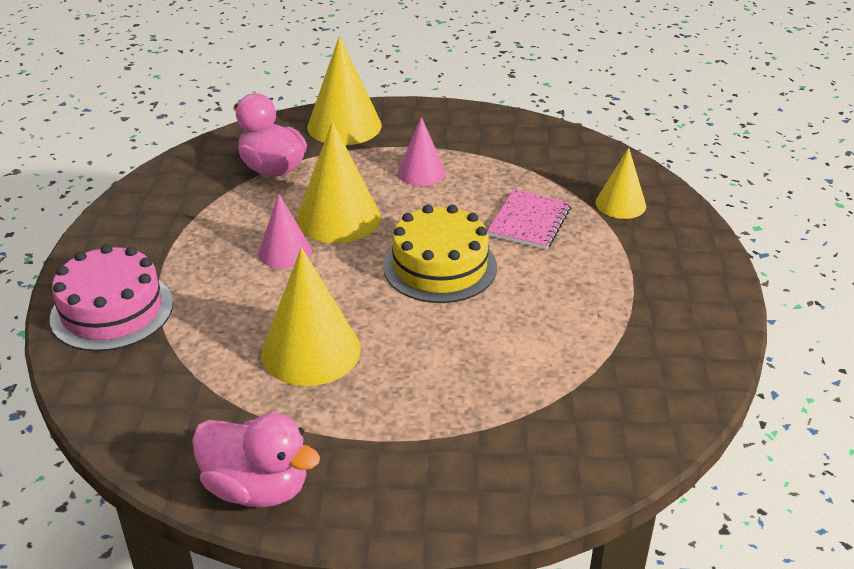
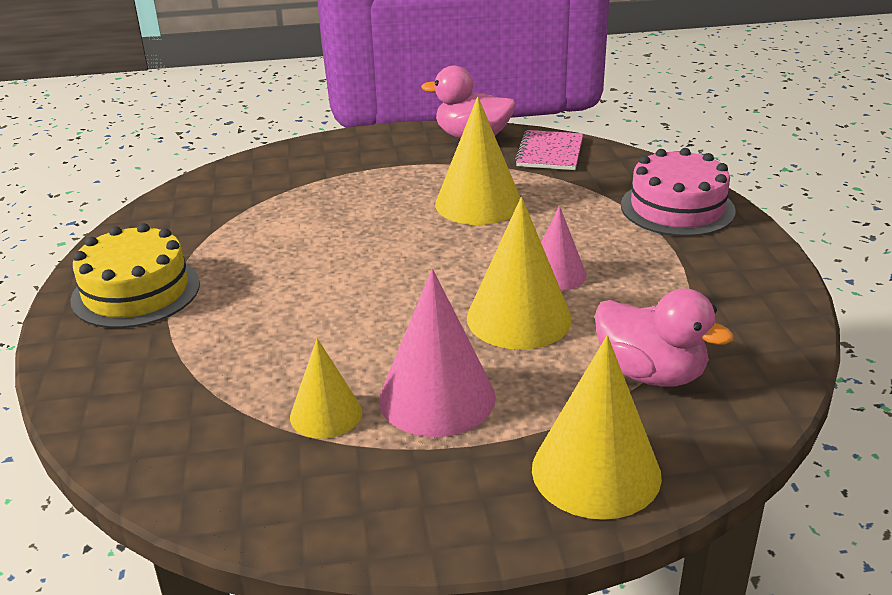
camera: 170 degrees right, 5 degrees down
(421, 172) = (437, 397): pink cone -> pink cone, size x1.65
(440, 266) = (381, 281): yellow cake -> yellow cake (136, 291)
(529, 222) = (281, 344): pink notebook -> pink notebook (550, 152)
(620, 204) = (154, 386): yellow cone -> yellow cone (326, 414)

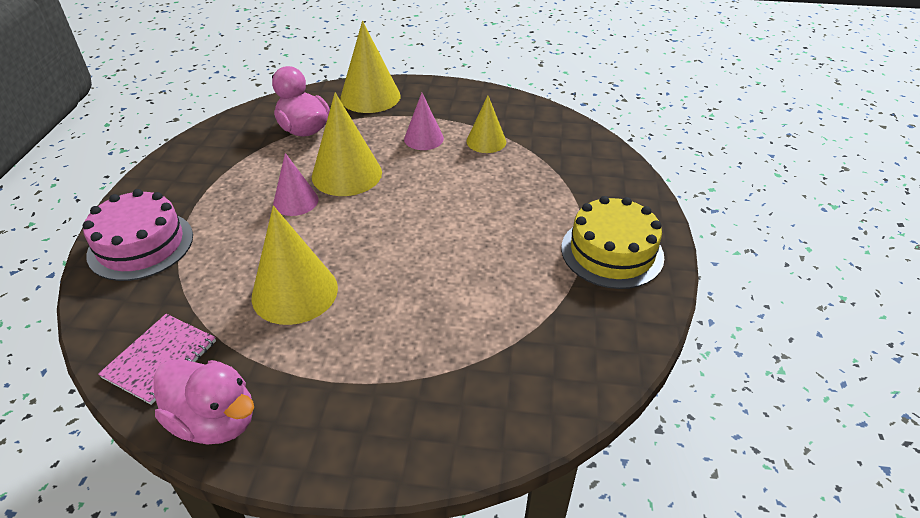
camera: 165 degrees left, 10 degrees up
(437, 397) = (423, 138): pink cone -> pink cone, size x0.61

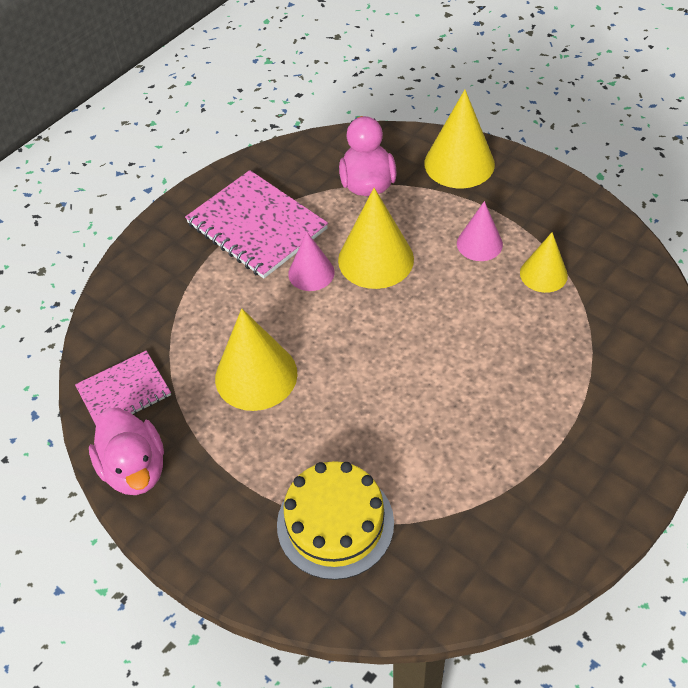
camera: 35 degrees right, 10 degrees up
(141, 245) = (162, 266): pink cake -> none
(221, 186) = (257, 226): none -> pink notebook
(612, 252) = (576, 473): yellow cake -> yellow cake (335, 523)

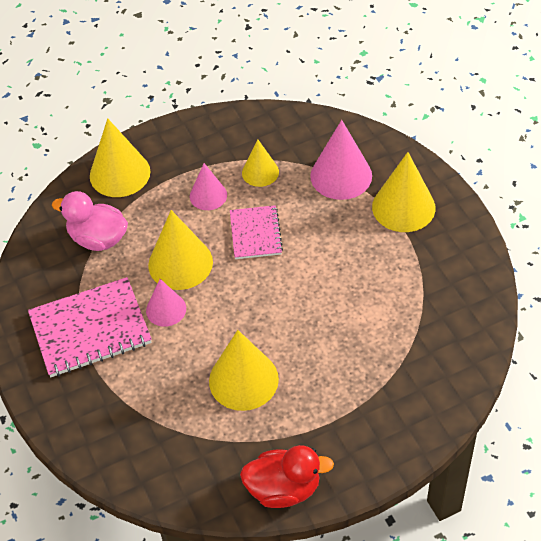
camera: 65 degrees left, 0 degrees up
(124, 392) = (205, 477): pink notebook -> pink notebook (255, 233)
(135, 469) = (284, 489): pink duck -> red duck
(335, 523) = (396, 374): yellow cake -> none
(590, 435) = (403, 207): none -> yellow cone
(593, 351) = (341, 175): none -> pink cone

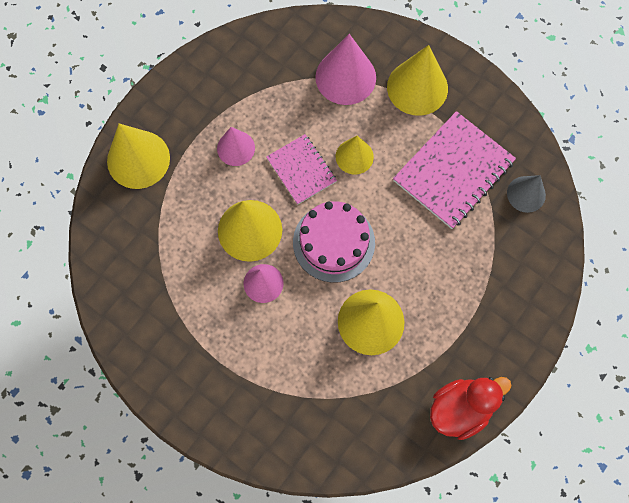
camera: 30 degrees left, 20 degrees up
(90, 329) = (205, 334): pink notebook -> pink notebook (453, 171)
(98, 239) = (158, 238): pink duck -> none
(249, 302) = (334, 242): none -> pink cake
(260, 172) = (270, 103): yellow cone -> yellow cone (354, 156)
(458, 333) = (526, 194): none -> grey cone

